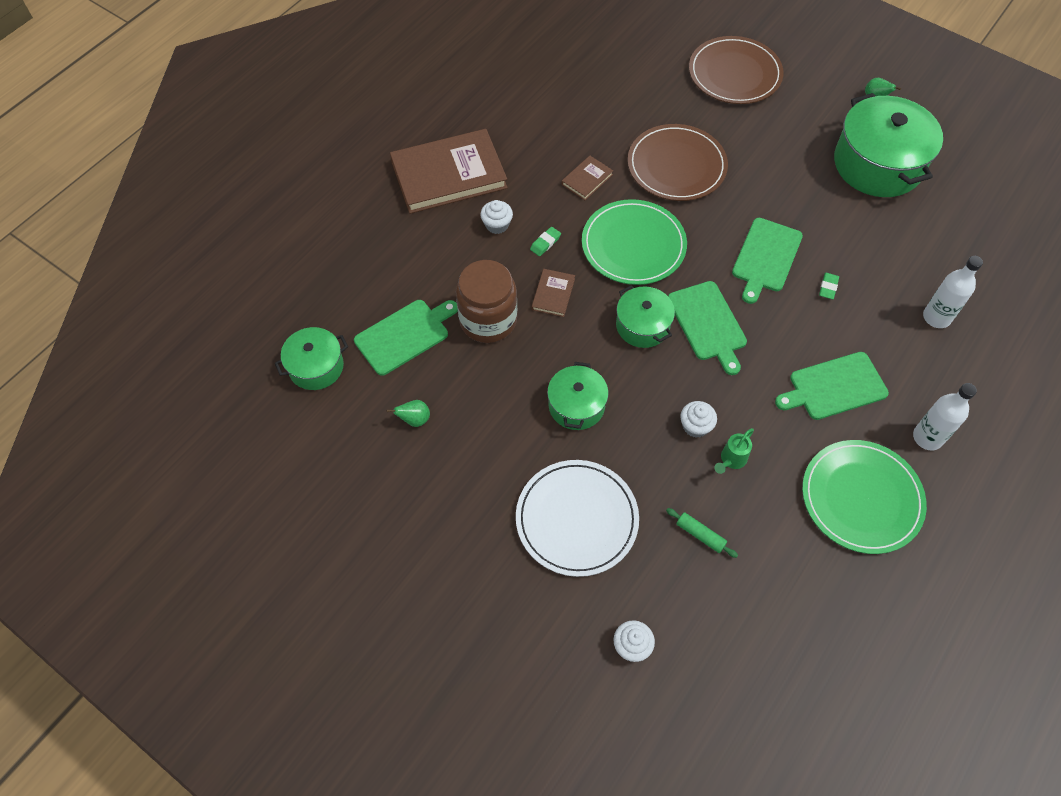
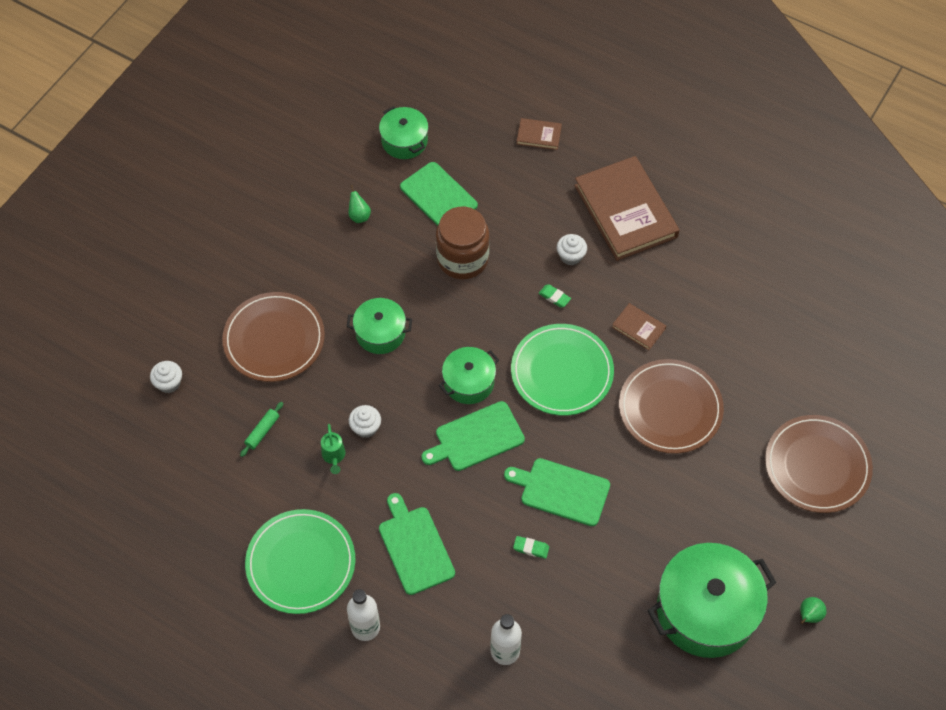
camera: 85 degrees right, 0 degrees up
(553, 294) = (496, 307): brown book -> brown book (539, 135)
(577, 519) = (274, 339): white plate -> brown plate
(731, 460) = (334, 456): green watering can -> green watering can turned 135 degrees counterclockwise

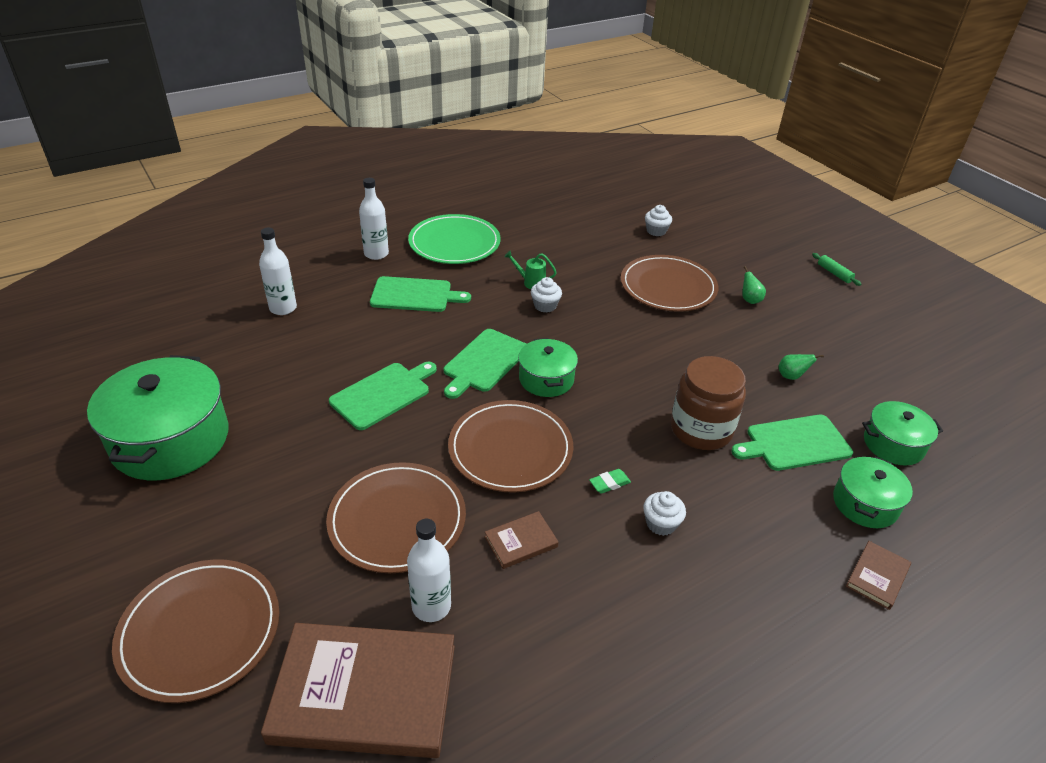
camera: 115 degrees right, 20 degrees down
(262, 431) = (581, 257): green rolling pin -> green rolling pin (834, 273)
(380, 333) = (638, 344): green pot -> green pot (865, 504)
(476, 437) = (484, 362): green cutting board -> green cutting board turned 150 degrees counterclockwise
(531, 548) = (349, 354): green eraser -> none
(562, 372) = (510, 449): green plate -> brown plate
(625, 211) = (709, 616): brown book -> brown book (364, 693)
(716, 353) = (431, 606): none -> white bottle
(809, 615) = (68, 518): green pear -> green pear (750, 300)

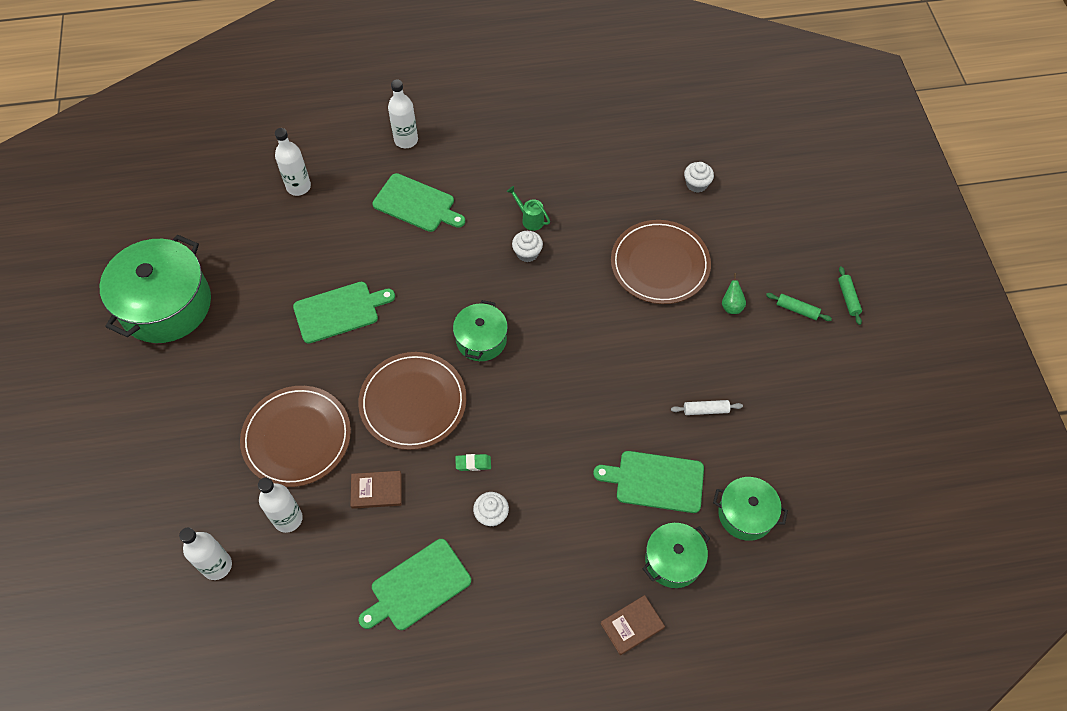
camera: 25 degrees right, 20 degrees up
(200, 631) = (133, 479): brown plate -> none
(364, 693) = (217, 565): brown book -> white bottle
(454, 243) = (485, 145): green plate -> none
(484, 362) = (438, 303): green cutting board -> green cutting board (417, 586)
(701, 429) = (582, 438): brown jar -> none
(791, 376) = (705, 410): green pear -> white rolling pin
(803, 290) = (797, 310): none -> green rolling pin

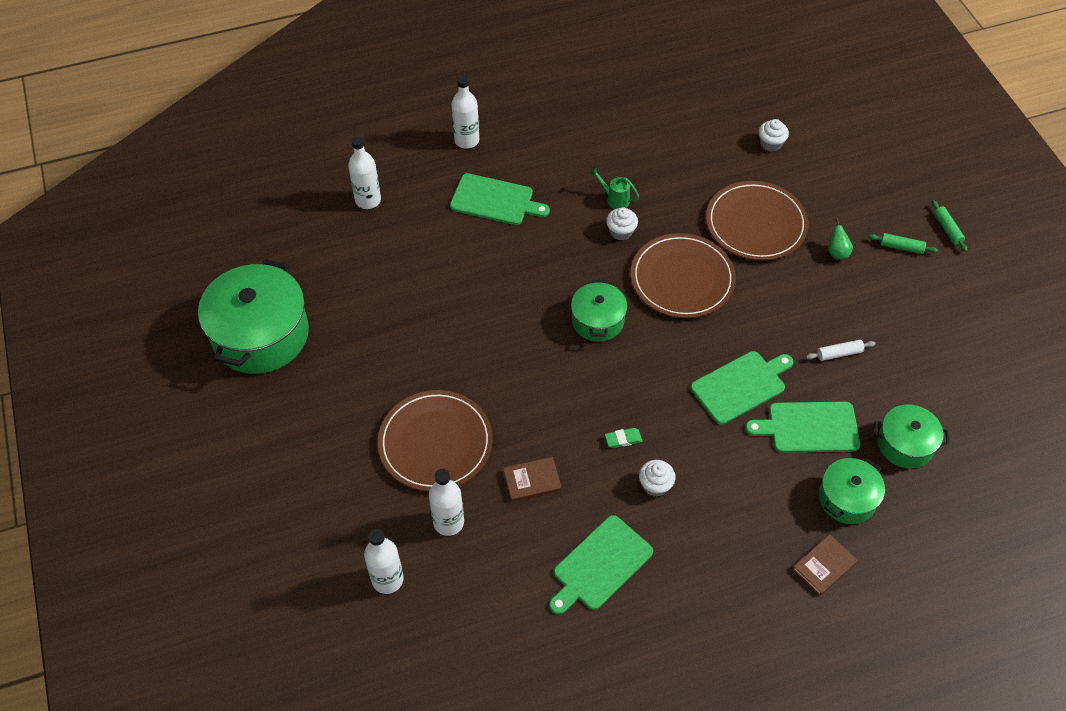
camera: 10 degrees left, 5 degrees down
(339, 311) = (445, 315): green cutting board -> green cutting board (741, 386)
(413, 402) = (545, 390): brown plate -> brown plate (682, 278)

